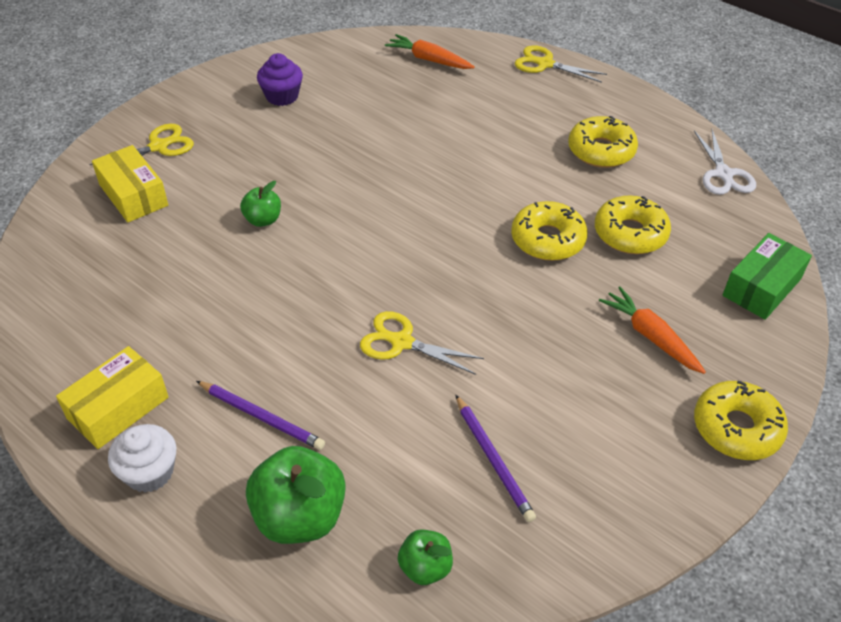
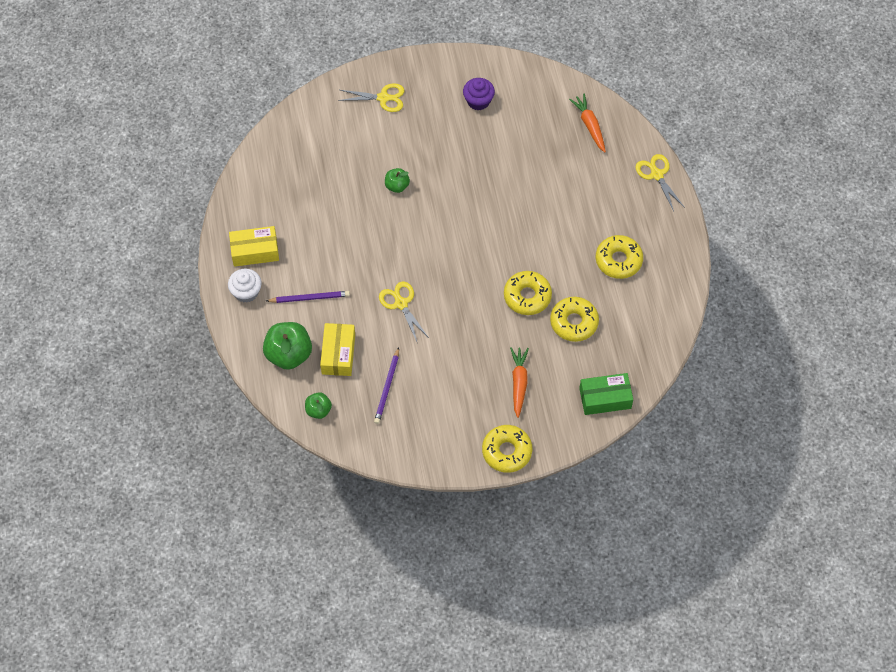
camera: 40 degrees right, 15 degrees up
(133, 195) = (346, 126): yellow box -> yellow box (338, 354)
(261, 417) = (309, 298): purple pencil -> purple pencil turned 75 degrees counterclockwise
(723, 174) = (669, 322): white scissors -> none

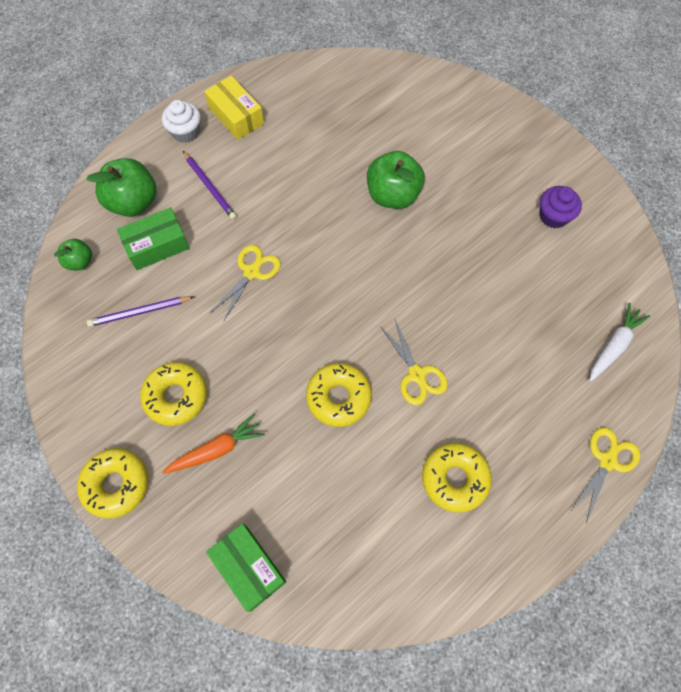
camera: 60 degrees right, 5 degrees up
(338, 354) = (157, 245): yellow box -> green box
(383, 98) = (488, 130): yellow scissors -> yellow scissors (417, 374)
(397, 186) = (393, 195): green apple -> green apple, size x1.84
(574, 322) = (335, 470): yellow donut -> yellow donut (176, 396)
(589, 125) = (614, 346): orange carrot -> white carrot

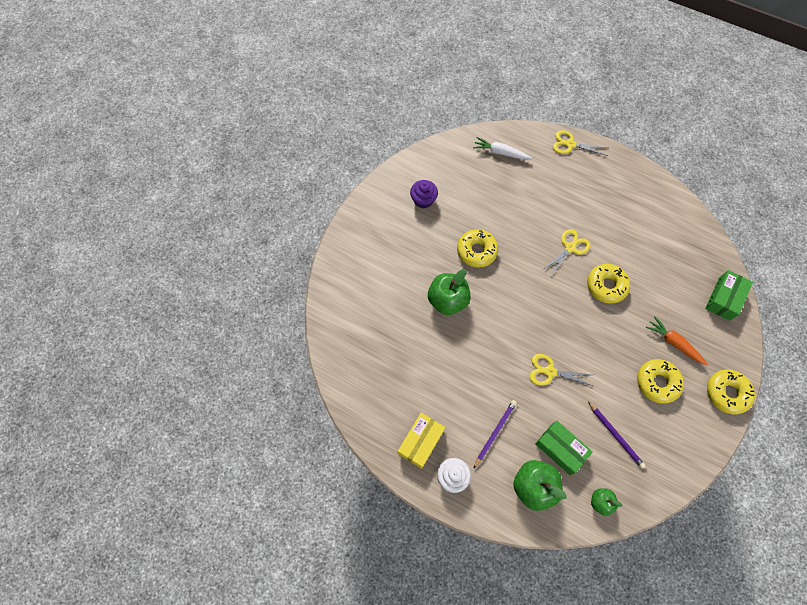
camera: 110 degrees left, 0 degrees up
(454, 478) = (619, 212): yellow donut -> yellow donut (476, 251)

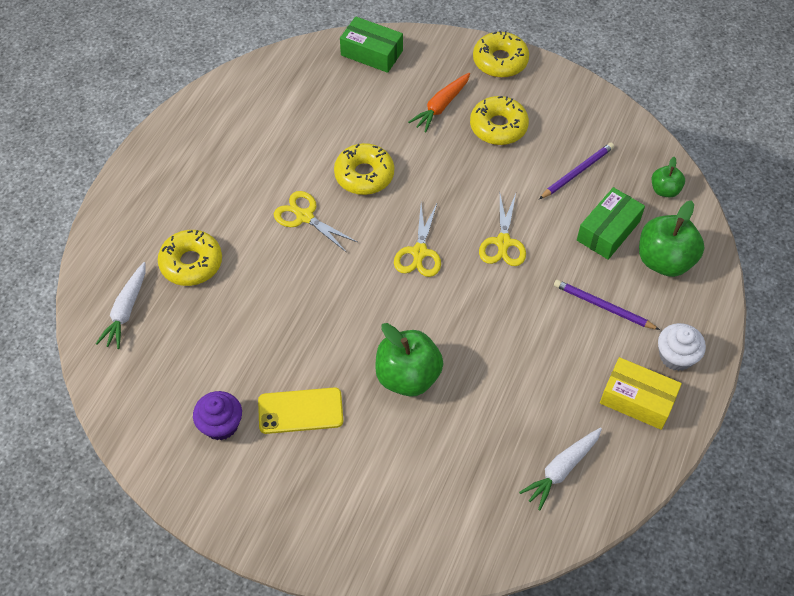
camera: 95 degrees left, 10 degrees down
(376, 384) = (561, 469): none -> white carrot
(429, 240) = (300, 411): none -> yellow phone
(476, 251) = (317, 339): yellow donut -> yellow donut (191, 263)
(570, 144) = (115, 213): yellow scissors -> yellow scissors (419, 252)

